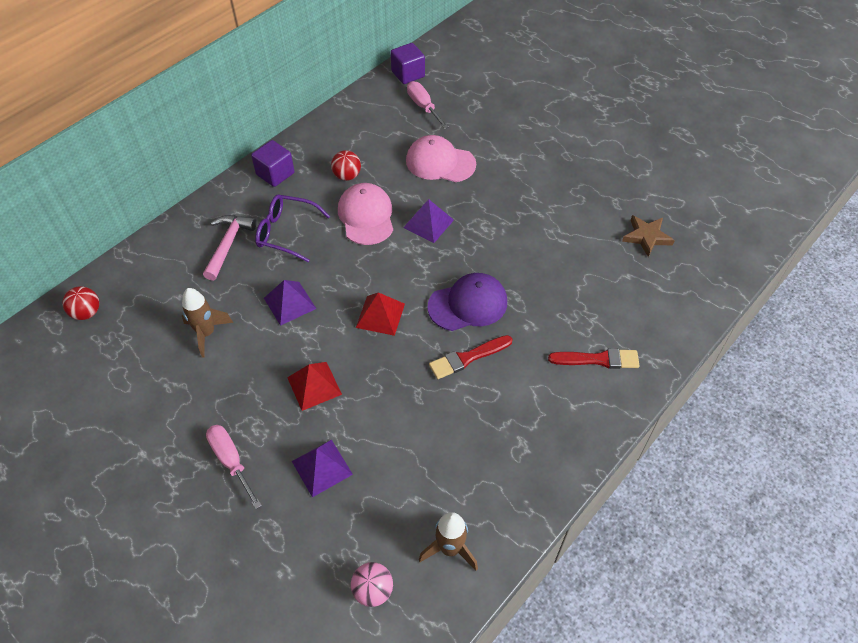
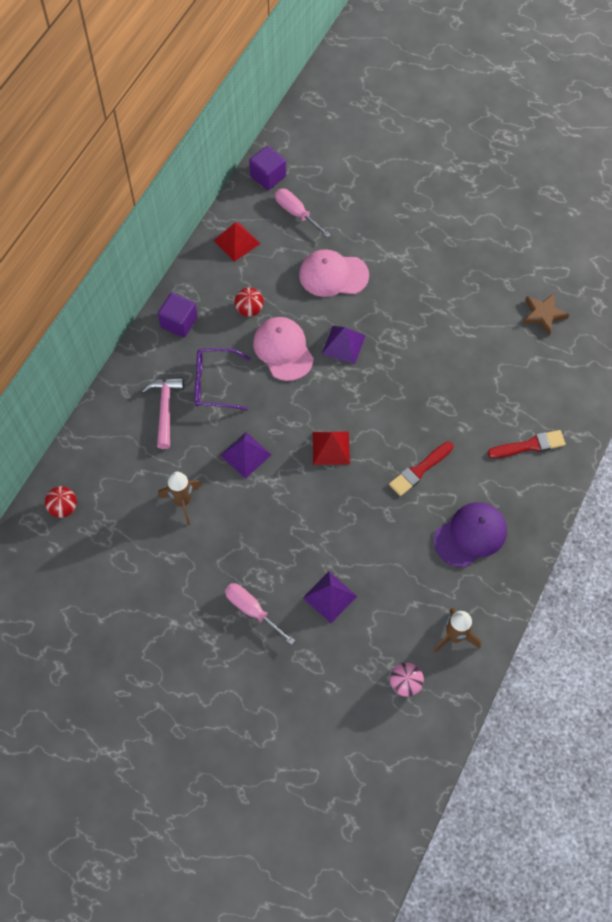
camera: 15 degrees left, 10 degrees up
(314, 385) = (296, 527): red pyramid -> red pyramid (236, 242)
(468, 304) = (404, 419): purple cap -> purple cap (470, 535)

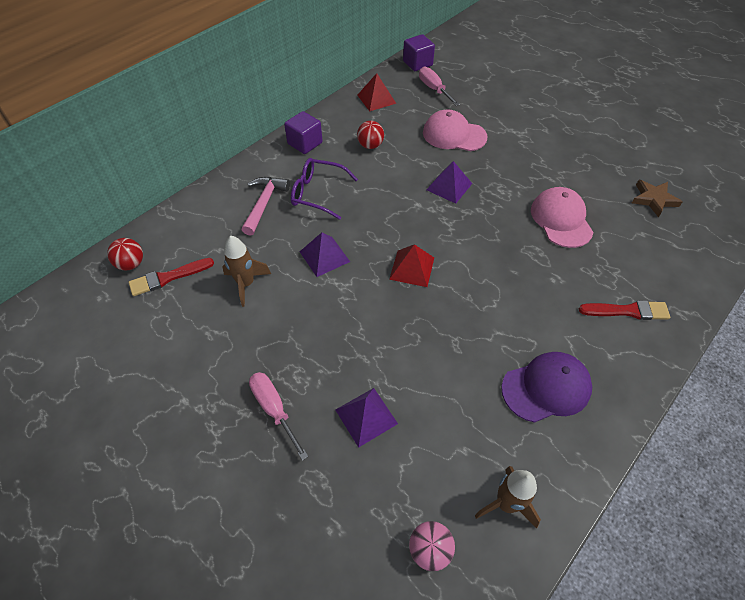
camera: 15 degrees right, 10 degrees down
(283, 350) = (391, 180): pink cap -> pink cap (561, 219)
(419, 470) = (500, 308): red brush -> red brush (168, 277)

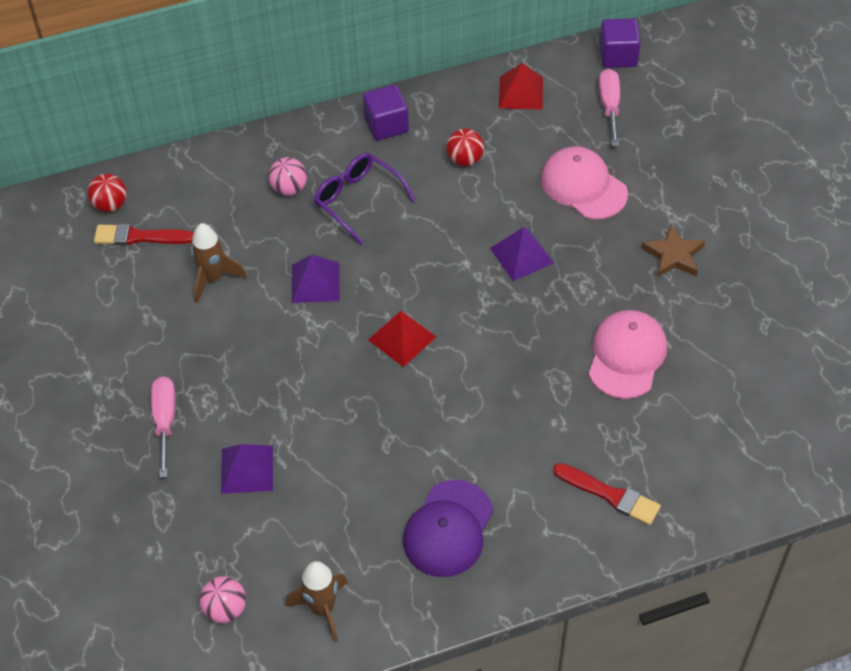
camera: 30 degrees right, 0 degrees up
(264, 203) = (289, 189): pink hammer -> pink ball
(546, 388) = (448, 529): purple cap -> purple cap turned 105 degrees clockwise
(653, 199) = (773, 381): brown star -> brown star (673, 255)

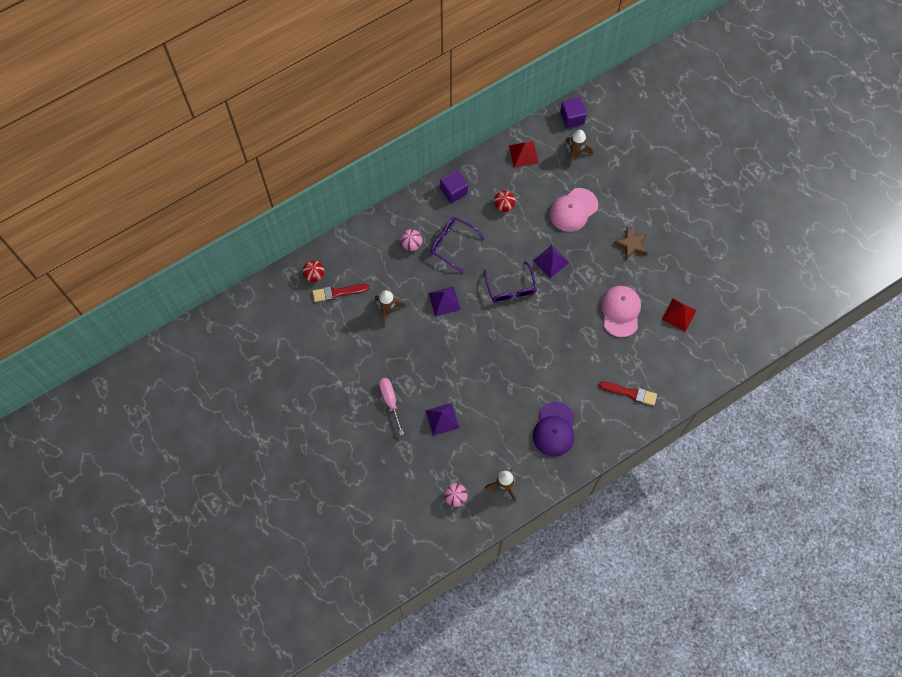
camera: 15 degrees left, 15 degrees up
(402, 338) = (500, 325): red pyramid -> red pyramid (679, 314)
(438, 284) = (510, 288): none -> purple glasses
(583, 186) = (573, 210): pink cap -> pink cap turned 75 degrees counterclockwise
(609, 106) = (575, 154): pink screwdriver -> brown rocket

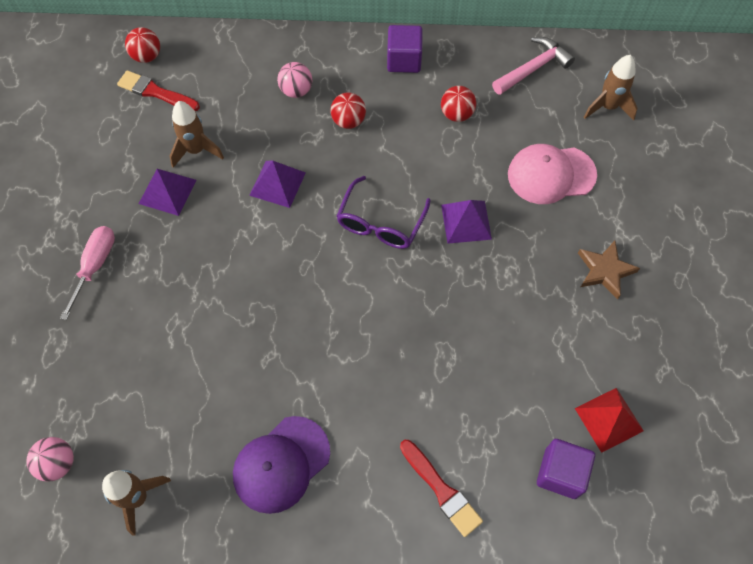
camera: 35 degrees right, 5 degrees down
(442, 419) = (139, 337): purple pyramid -> purple pyramid (167, 191)
(452, 244) = (348, 121): purple glasses -> red ball
(523, 154) = (533, 68): red pyramid -> pink hammer
(572, 118) = (636, 62): purple cube -> purple cube (560, 473)
(620, 311) = (518, 355): pink cap -> none

